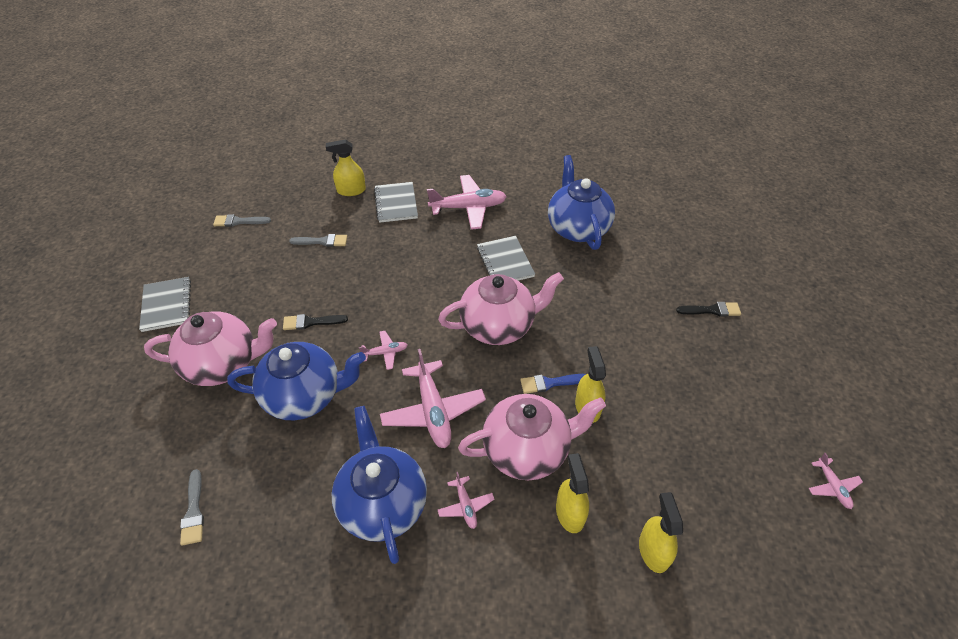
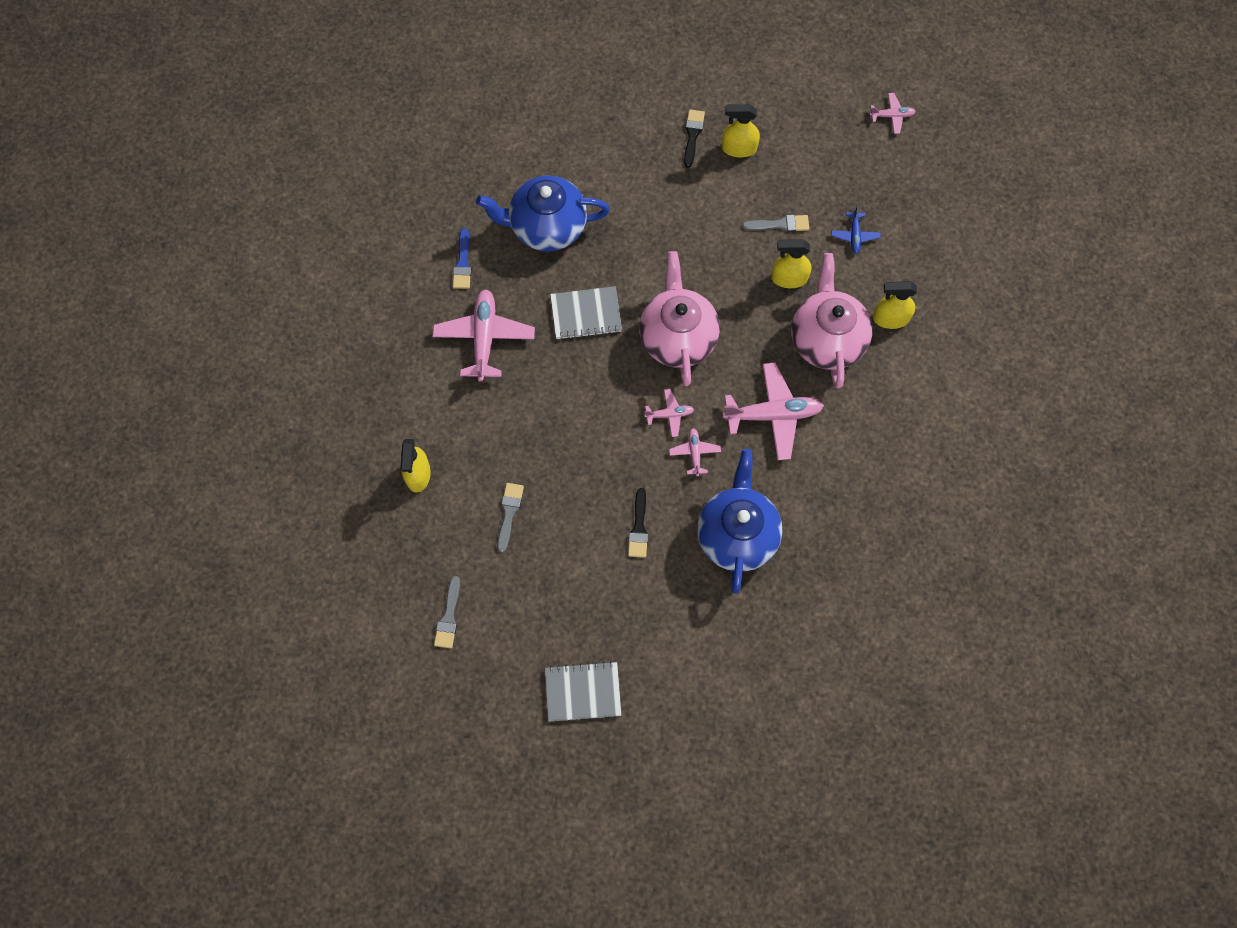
camera: 80 degrees left, 20 degrees up
(193, 511) = (851, 634): grey brush -> grey brush (780, 224)
(223, 364) = (682, 619): pink teapot -> none
(382, 503) = (863, 468): blue teapot -> none
(396, 203) = (457, 421): grey notebook -> none
(465, 506) = (874, 400): pink plane -> pink plane (669, 414)
(550, 383) = (757, 304): blue brush -> blue brush (462, 263)
(653, 551) = (929, 265): yellow spray bottle -> yellow spray bottle (739, 148)
(660, 463) = (854, 235): none -> blue plane

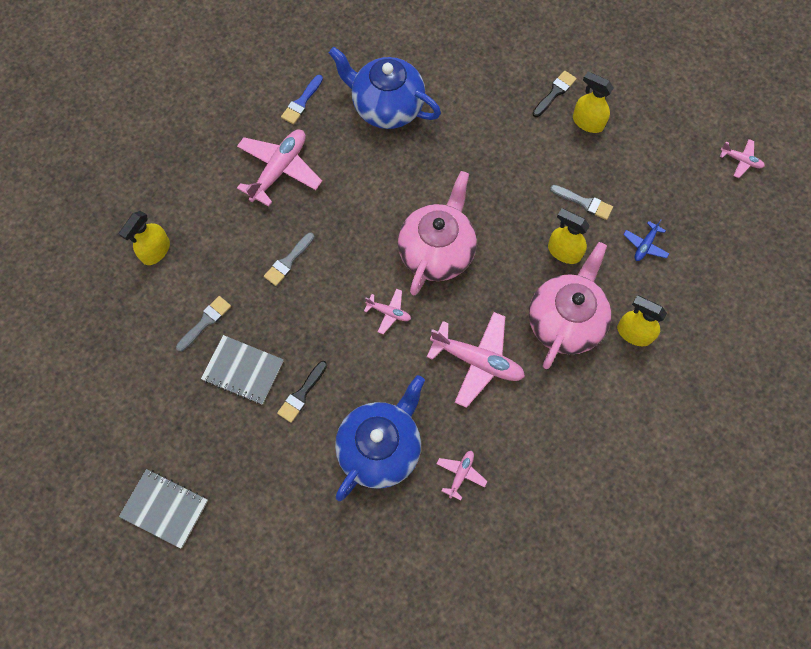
camera: 30 degrees right, 0 degrees up
(448, 616) = (102, 380): grey brush -> grey brush (288, 261)
(586, 314) = (373, 193): grey notebook -> grey notebook (243, 370)
(694, 453) = (389, 357): pink plane -> pink plane (461, 474)

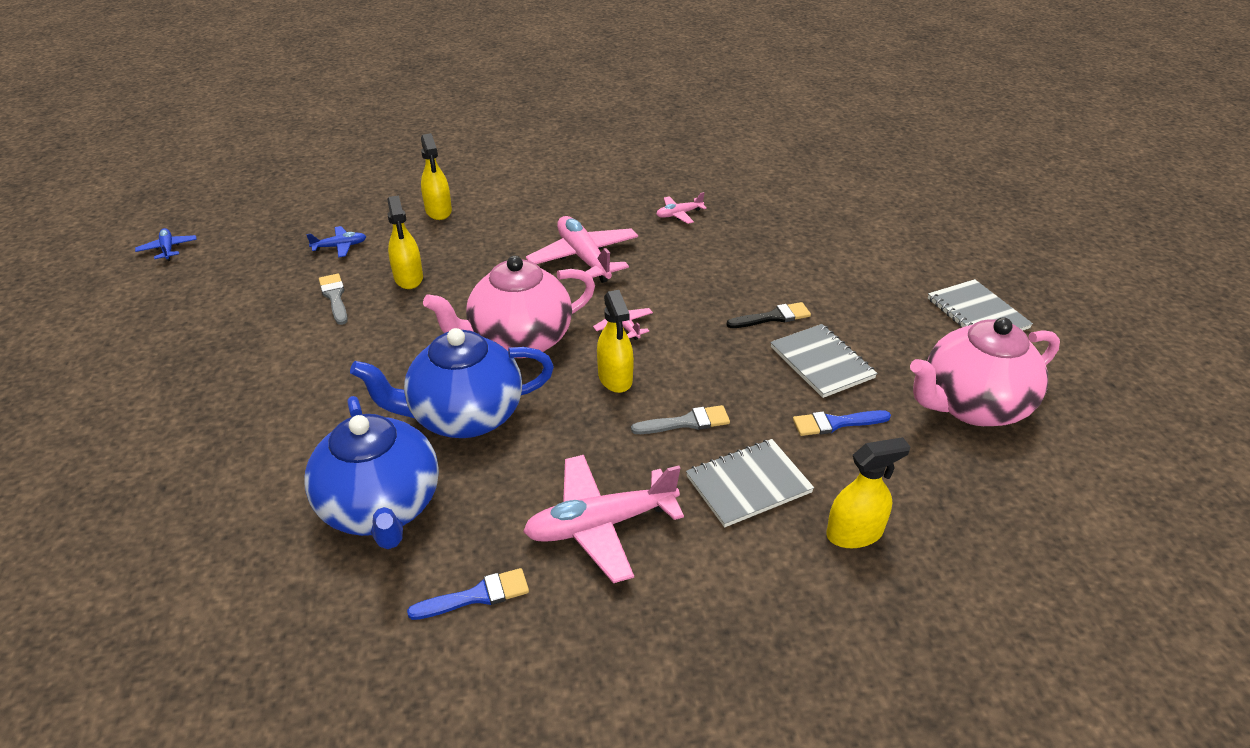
camera: 140 degrees left, 30 degrees down
(205, 322) = (836, 423): grey brush -> blue brush
(226, 243) = (748, 485): none -> grey notebook
(380, 448) = (731, 254): blue teapot -> blue teapot (464, 416)
(554, 93) = (196, 395): black brush -> none
(565, 321) = (478, 242): pink teapot -> pink teapot (972, 406)
(587, 122) = (219, 350): yellow spray bottle -> yellow spray bottle (615, 378)
(741, 160) = (168, 249): pink plane -> blue plane

